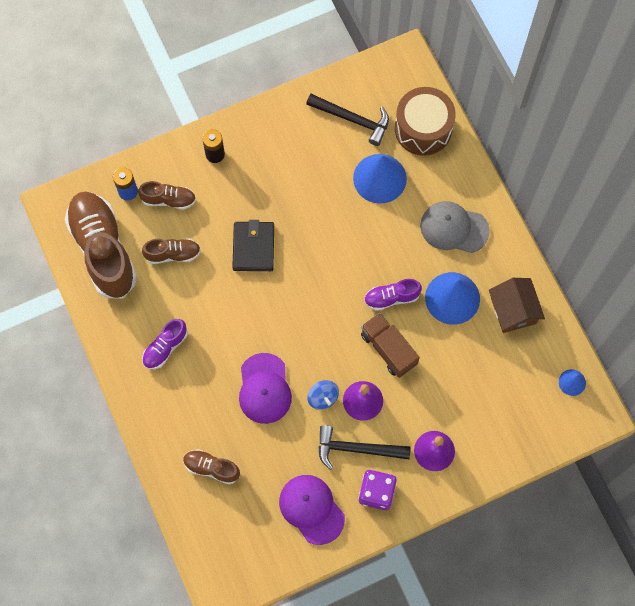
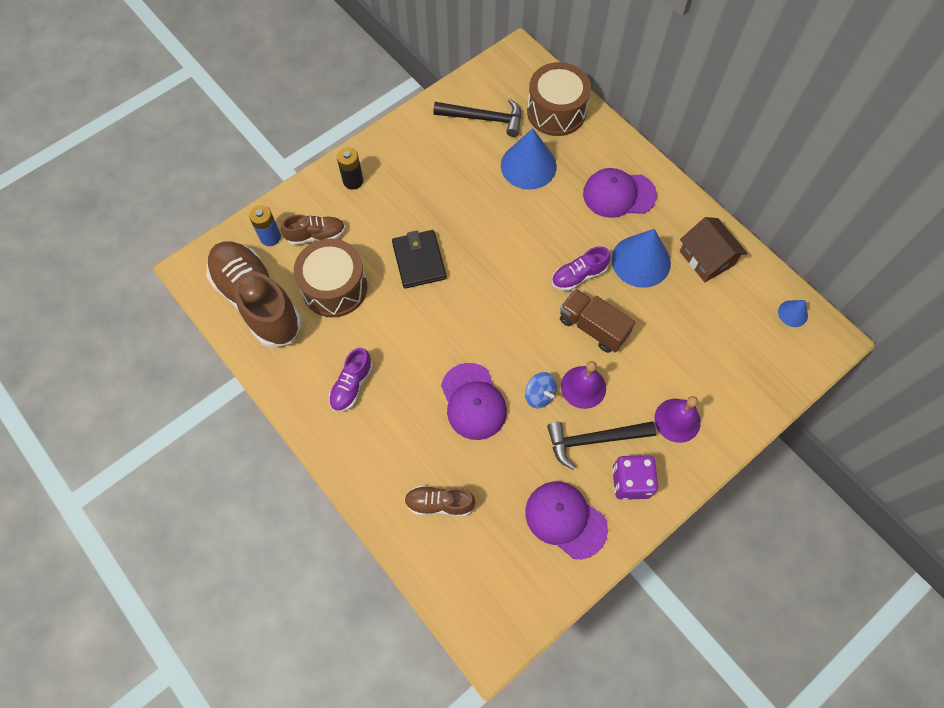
camera: 15 degrees left, 5 degrees down
(173, 254) = (334, 287): brown shoe -> brown drum
(454, 228) = (618, 194): grey cap -> purple cap

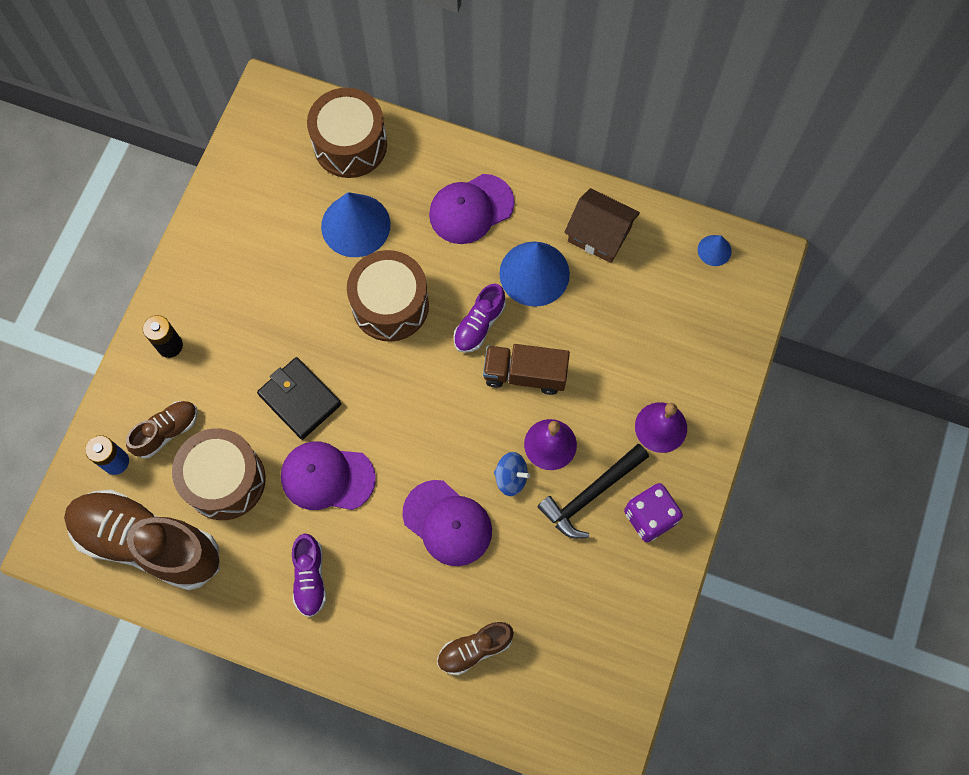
camera: 30 degrees left, 5 degrees up
(484, 118) = (274, 194): black hammer -> none
(521, 230) = (390, 305): none -> brown drum
(565, 519) = (607, 592): purple cap -> purple cap (327, 477)

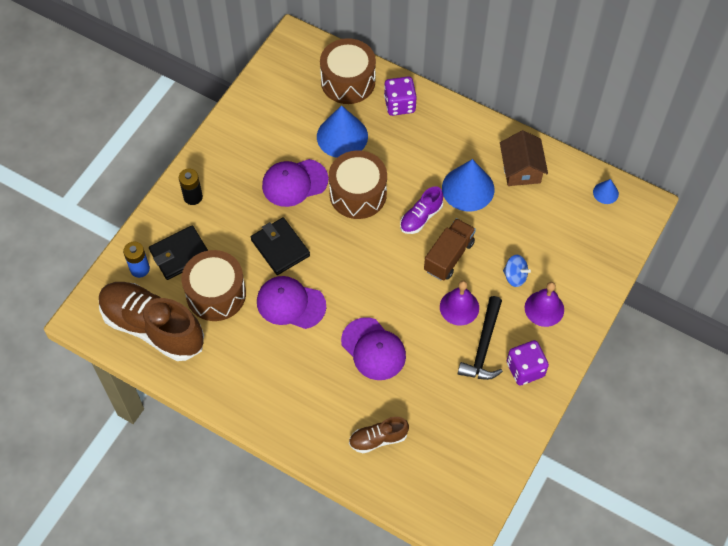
camera: 10 degrees right, 10 degrees down
(167, 431) = (180, 254): brown shoe -> black wallet
(310, 578) = (265, 370): purple shoe -> none
(424, 167) = (399, 104): none -> purple dice
(471, 209) = (429, 138): purple cap -> purple cap (294, 183)
(511, 477) = (426, 325): blue spinning top -> blue spinning top (515, 276)
(525, 374) = (449, 256): brown truck -> brown truck turned 105 degrees clockwise
(590, 494) = (483, 346): black hammer -> black hammer turned 45 degrees counterclockwise
(599, 234) = (521, 169): brown house -> brown house turned 45 degrees clockwise

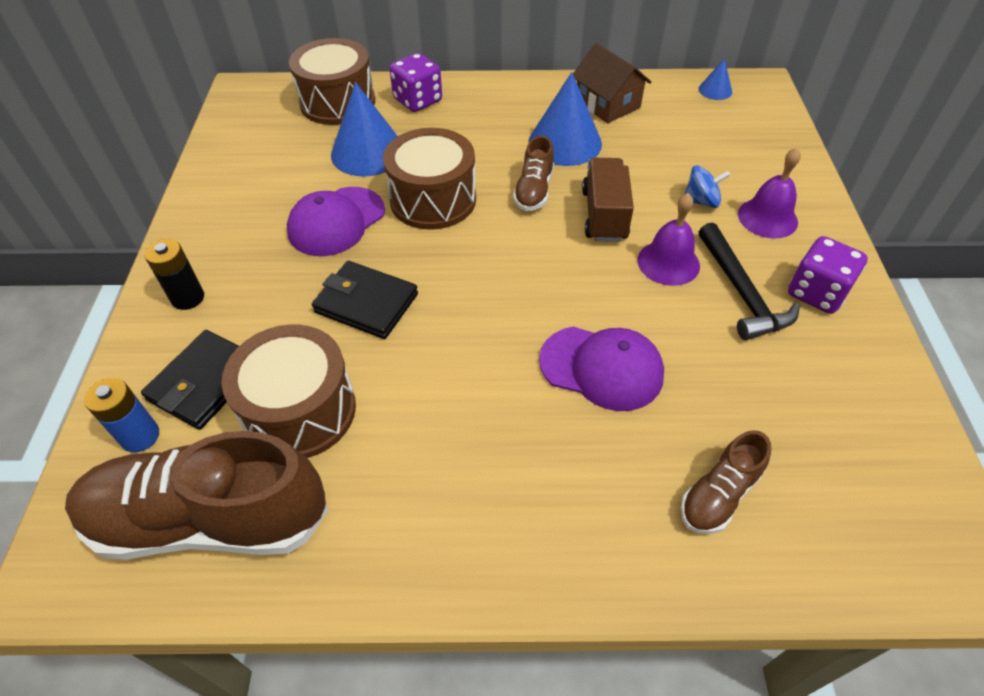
camera: 30 degrees left, 10 degrees down
(290, 304) = (432, 367): purple cap -> none
(421, 217) = (534, 191): purple shoe -> brown shoe

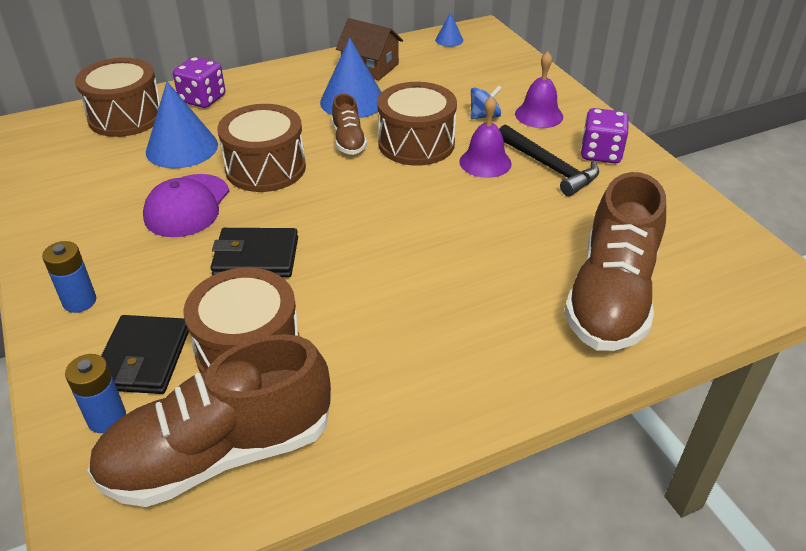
camera: 25 degrees left, 10 degrees down
(188, 298) = (79, 301): black battery -> blue battery
(601, 368) = (479, 244): purple cap -> none
(604, 215) = (416, 143): brown truck -> brown drum
(719, 495) = (611, 296): brown shoe -> brown shoe, size x2.08

